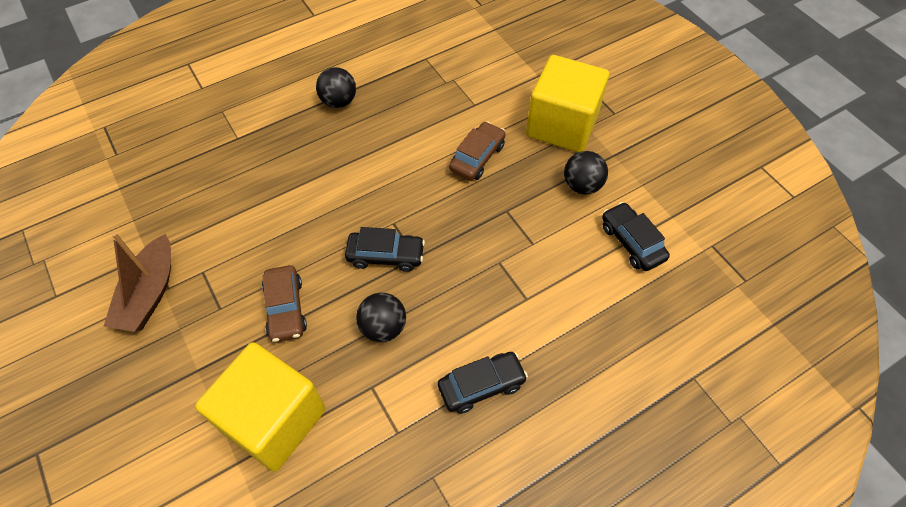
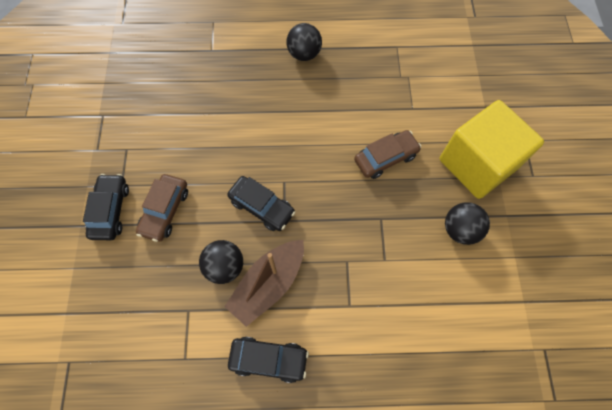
camera: 30 degrees right, 10 degrees up
(149, 293) = (83, 147): brown boat -> brown boat (268, 284)
(273, 419) = (107, 295): yellow cube -> none
(631, 242) = (471, 306): black car -> black car (110, 210)

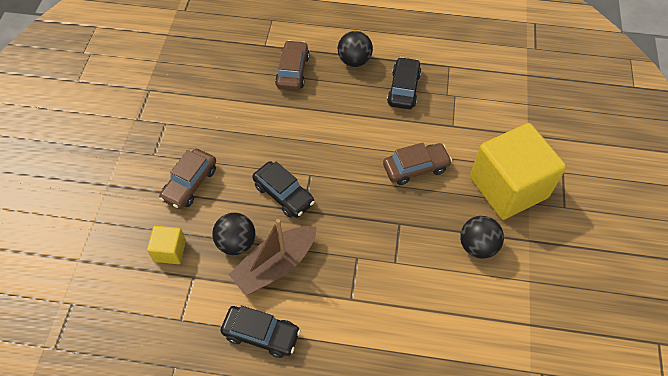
camera: 10 degrees right, 10 degrees down
(110, 210) = (139, 175): black car -> black car (403, 89)
(159, 287) = (170, 251): none -> yellow cube
(245, 74) = (292, 71): none -> brown car

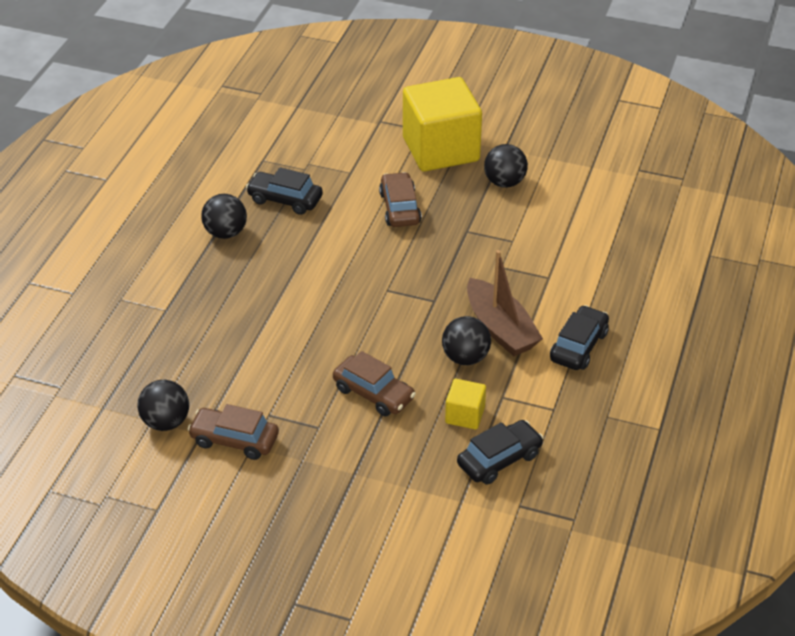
camera: 80 degrees left, 15 degrees down
(155, 68) = (166, 422): none -> black ball
(284, 194) = (409, 314): black car -> black car (499, 459)
(292, 71) = (222, 288): brown car -> brown car (234, 440)

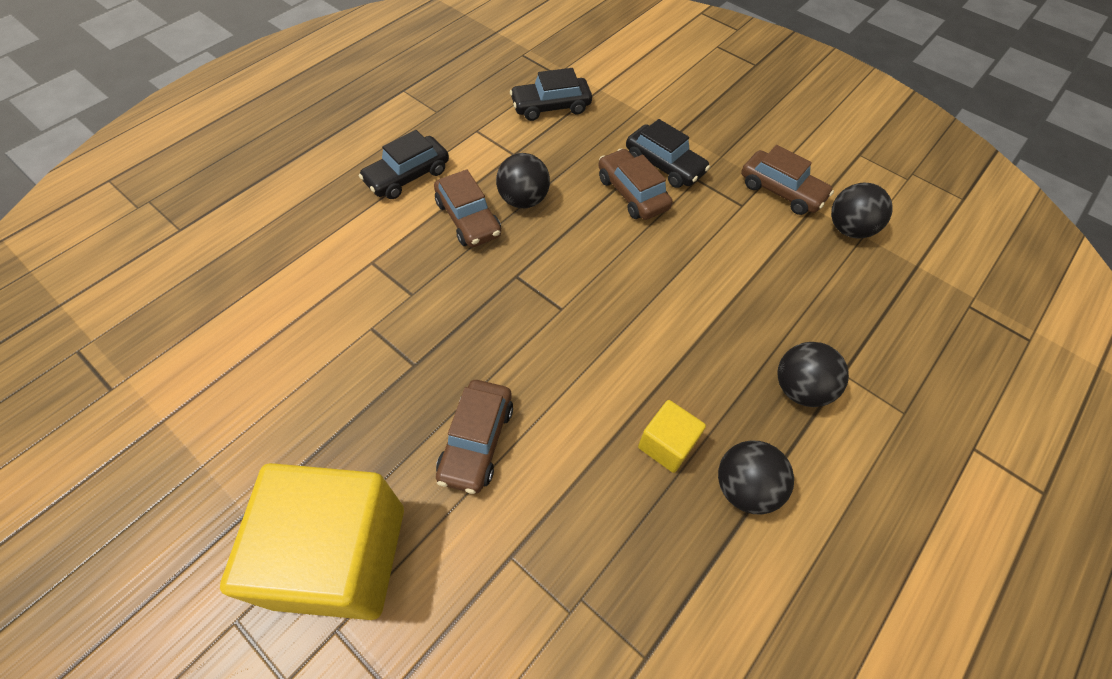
camera: 160 degrees left, 15 degrees up
(285, 200) = (637, 529): black car -> black car (664, 165)
(465, 415) = (557, 148): yellow cube -> yellow cube (667, 444)
(500, 329) = (468, 218): brown boat -> brown car
(504, 182) = (302, 436): black ball -> black ball (800, 388)

